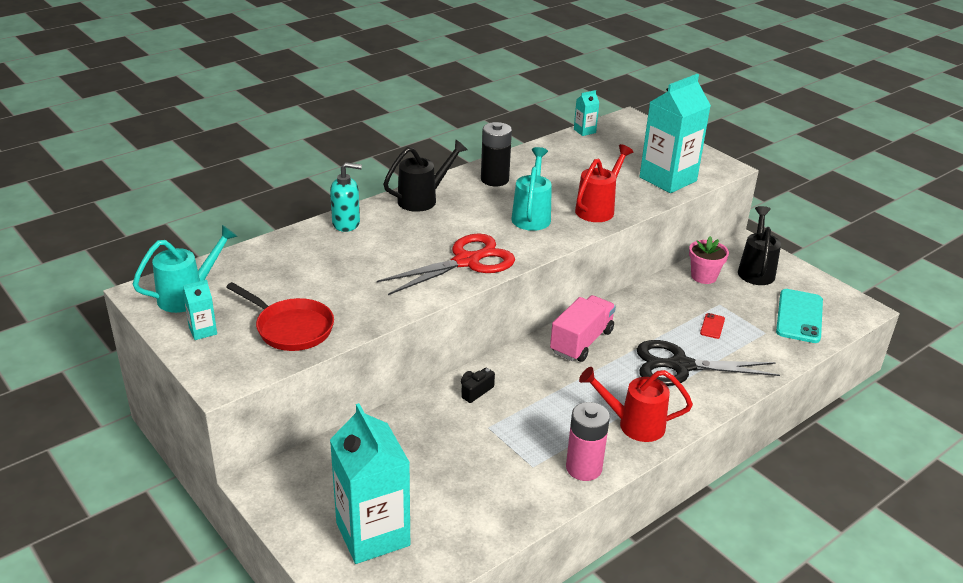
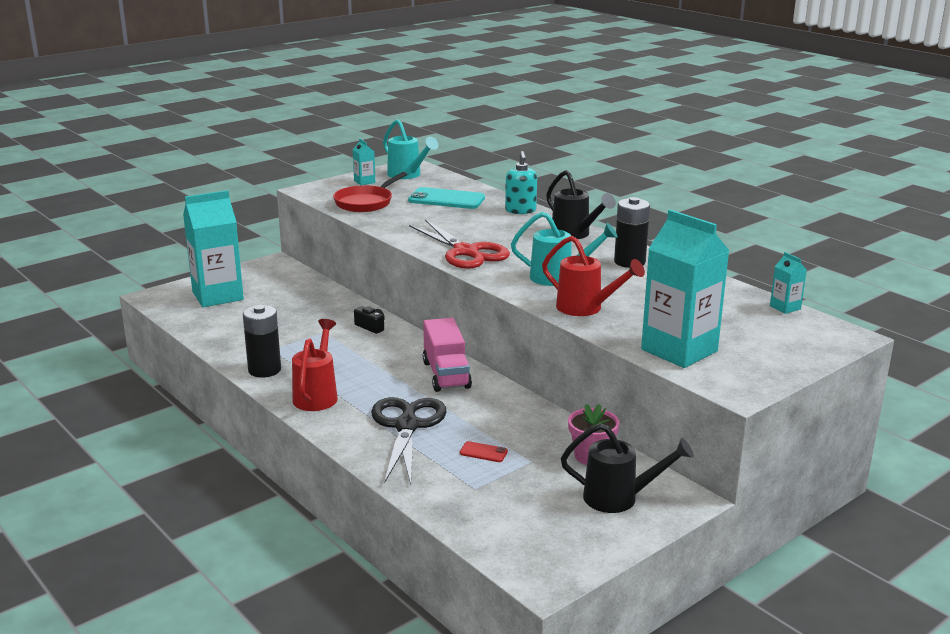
camera: 90 degrees right, 10 degrees down
(581, 342) = (446, 375): pink truck -> pink truck turned 45 degrees clockwise
(583, 468) = (264, 370): pink battery -> black battery
(799, 316) = (514, 520): turquoise phone -> turquoise phone (446, 199)

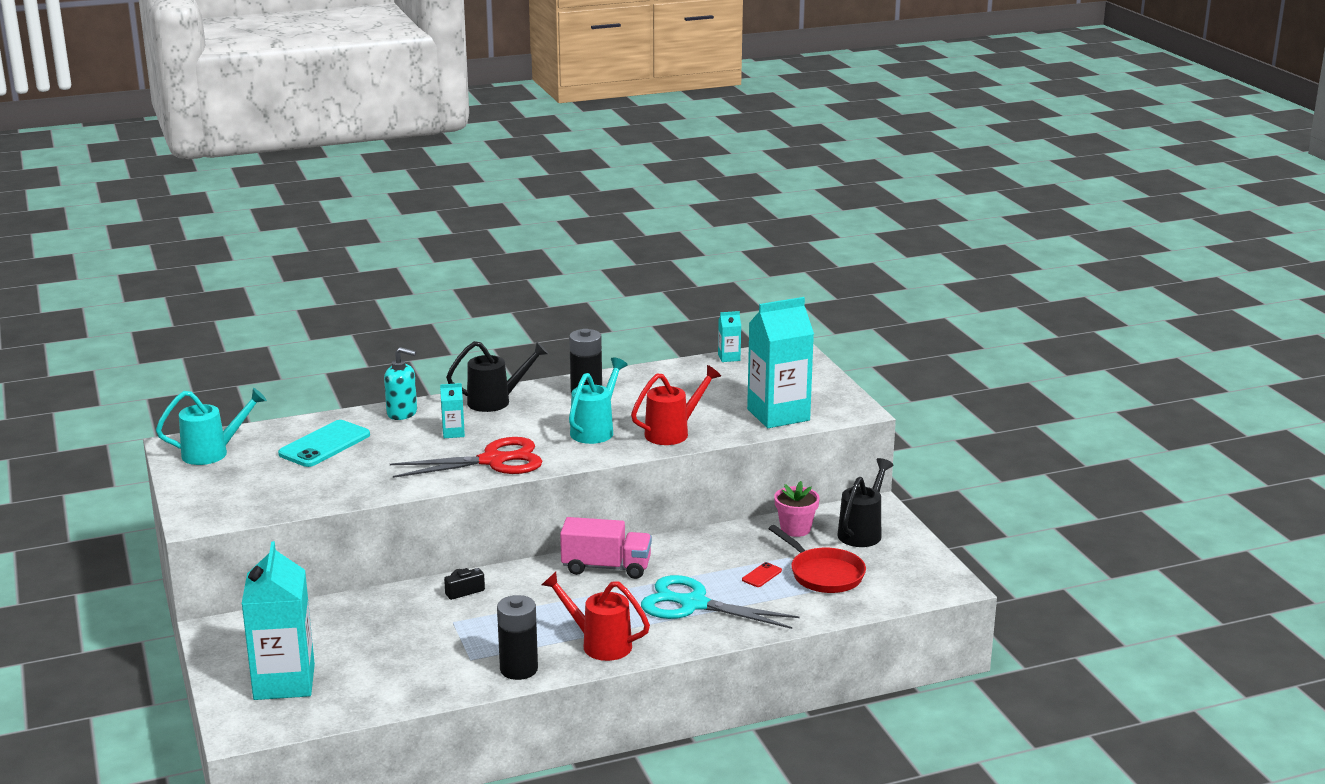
camera: 70 degrees left, 0 degrees up
(364, 182) = (206, 482): turquoise carton -> turquoise carton (453, 433)
(366, 202) = (284, 491): red pan -> red pan (823, 574)
(407, 426) = (693, 604): black scissors -> turquoise scissors

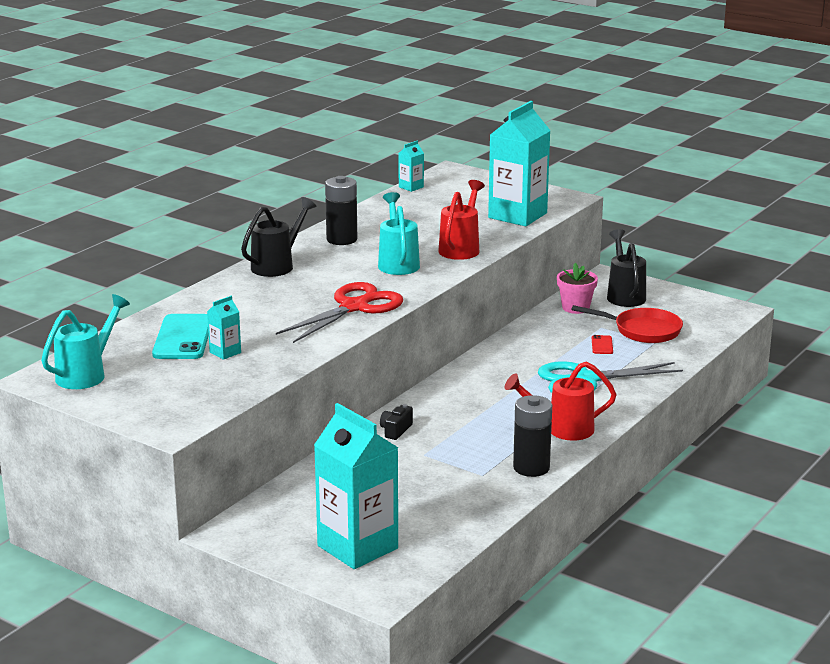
camera: 35 degrees left, 0 degrees up
(402, 413) = (210, 296): turquoise soap dispenser -> none
(453, 433) = (283, 297): turquoise carton -> turquoise carton (225, 352)
(606, 567) = (480, 377): pink truck -> none

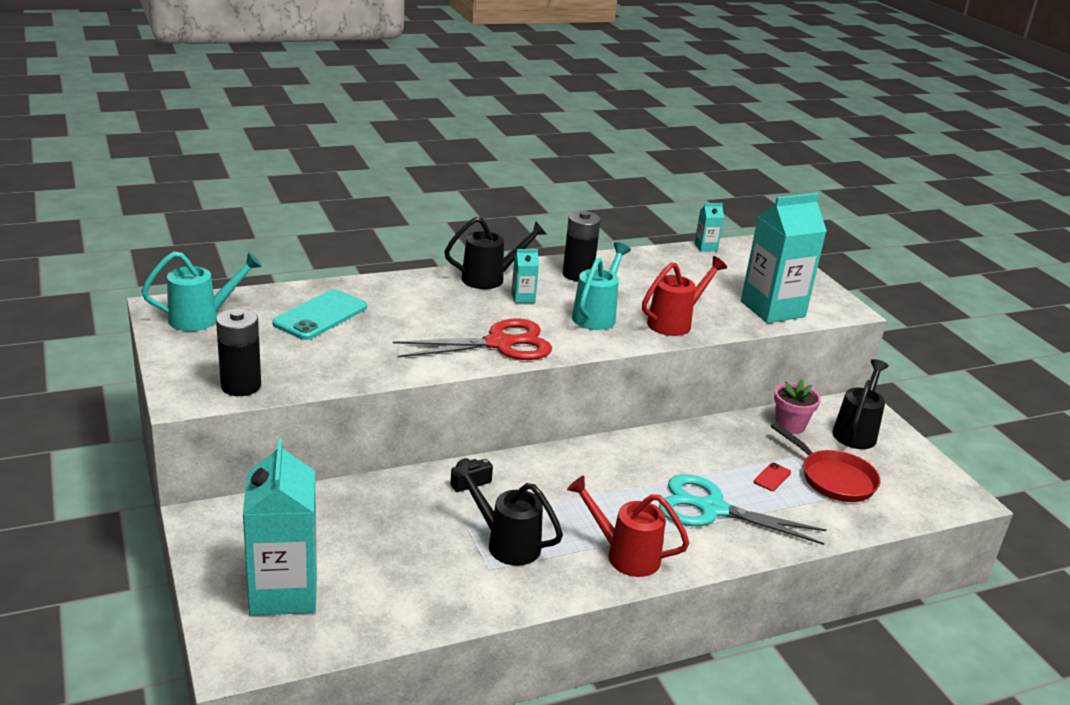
camera: 30 degrees right, 5 degrees up
(225, 352) = (332, 343): turquoise carton -> turquoise carton (523, 298)
(474, 455) = (506, 543): none -> black watering can
(531, 468) = (544, 584): black battery -> black battery (241, 386)

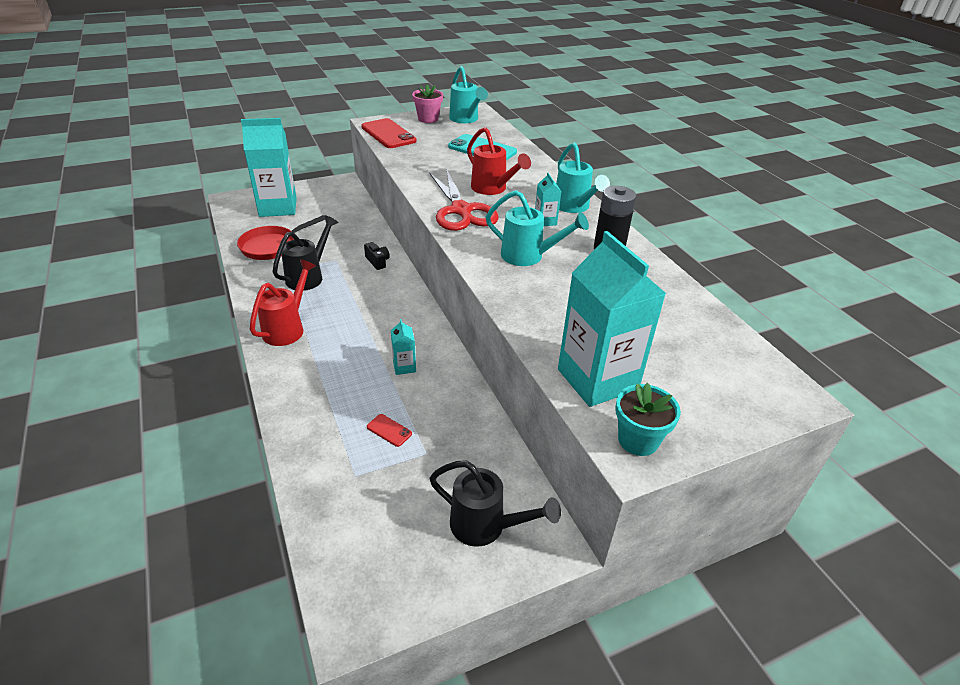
camera: 90 degrees right, 10 degrees up
(241, 386) = (388, 134): black battery -> red phone
(490, 278) = (574, 207): black watering can -> turquoise watering can
(675, 322) = (532, 301): red watering can -> red watering can (492, 189)
(705, 247) = (744, 341): turquoise carton -> turquoise carton (404, 367)
(712, 509) = (340, 381): turquoise scissors -> none
(790, 425) = (487, 460): pink flower pot -> pink flower pot (428, 119)
(830, 305) = (638, 440): none -> turquoise flower pot
(833, 479) = (388, 483): red pan -> red pan (272, 246)

